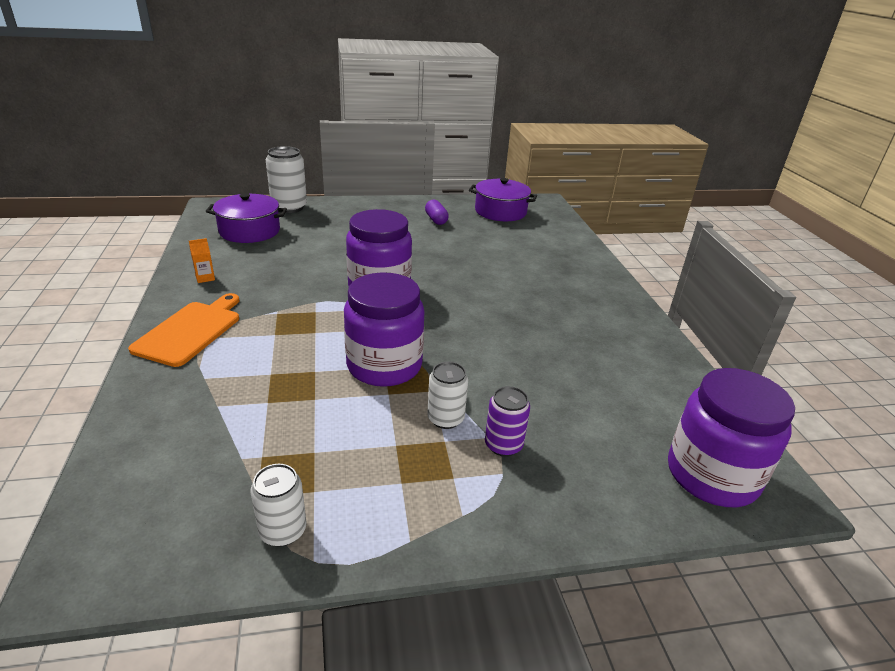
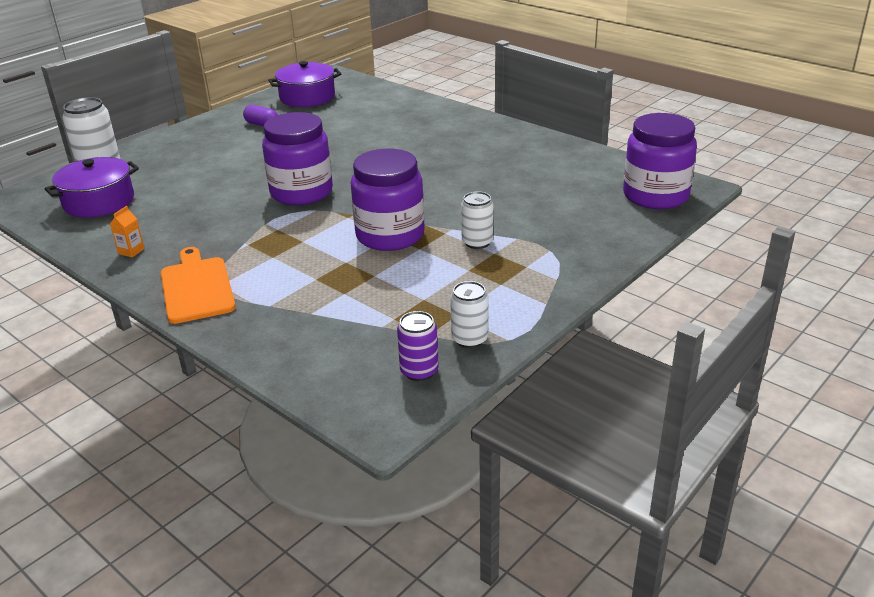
camera: 35 degrees left, 0 degrees up
(503, 445) = (531, 237): purple can -> purple can (419, 371)

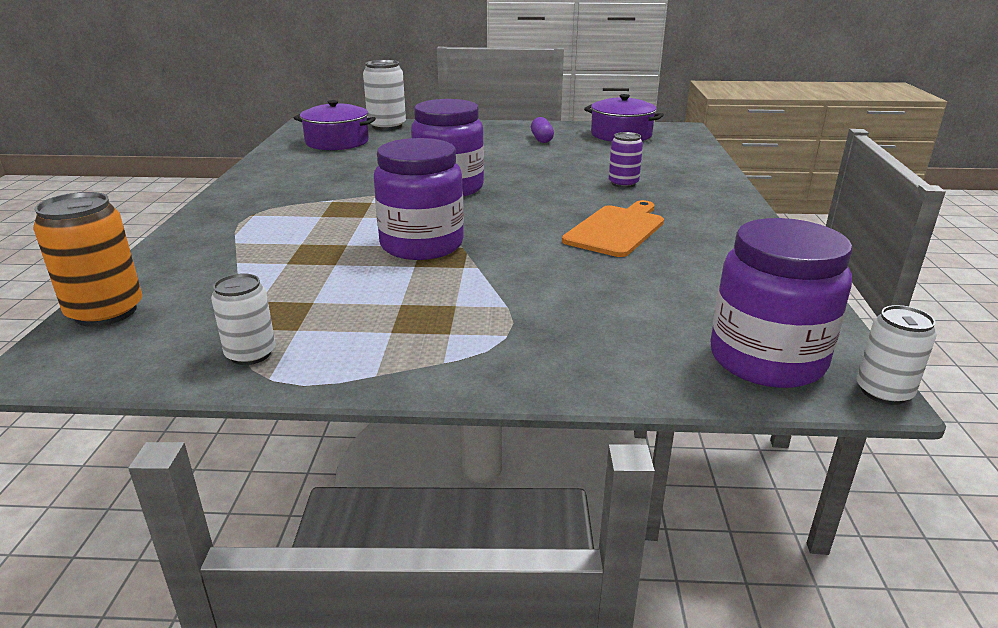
camera: 50 degrees right, 5 degrees down
(131, 251) = (275, 173): orange carton -> none
(196, 287) = (240, 209): orange cutting board -> orange cutting board (616, 230)
(325, 386) = (106, 312): none -> orange can
(419, 371) = (162, 348): purple can -> purple can (623, 183)
(477, 242) = (466, 289): white can -> white can (883, 392)

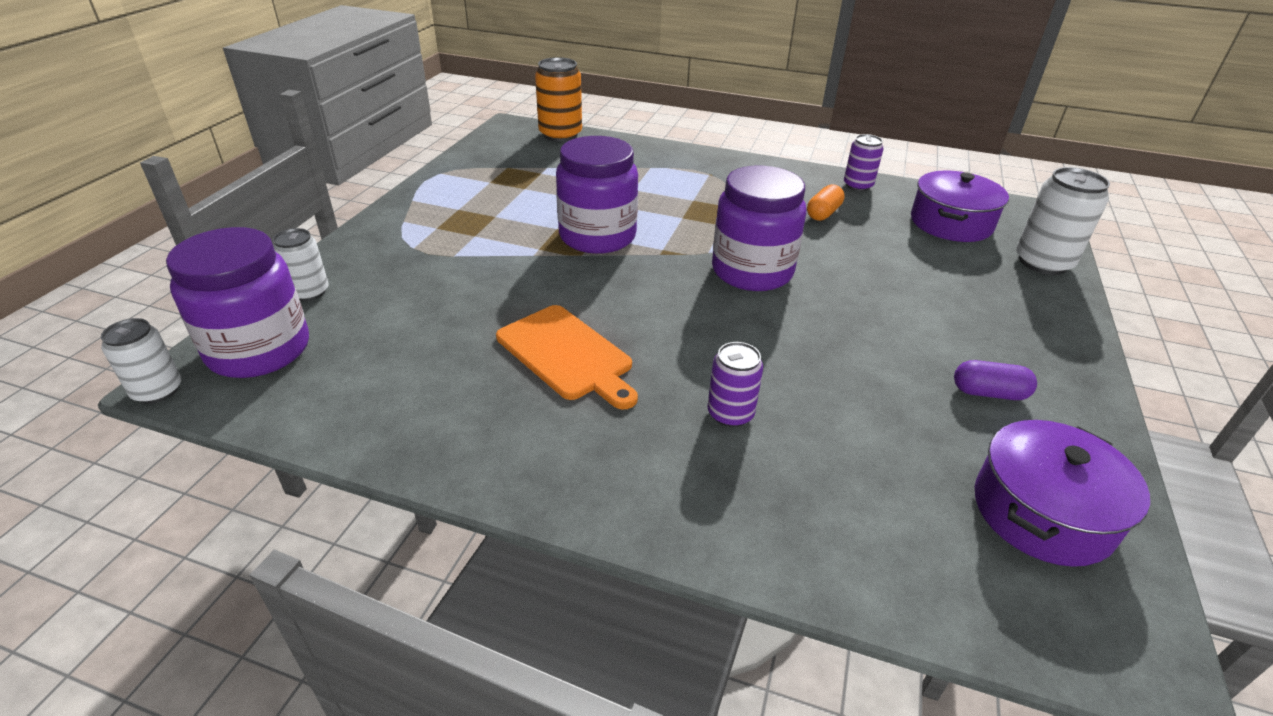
camera: 105 degrees right, 10 degrees up
(251, 354) = (472, 169): white can -> white can (309, 292)
(273, 164) = (858, 186): none -> purple can
(334, 172) = (823, 213): none -> orange capsule

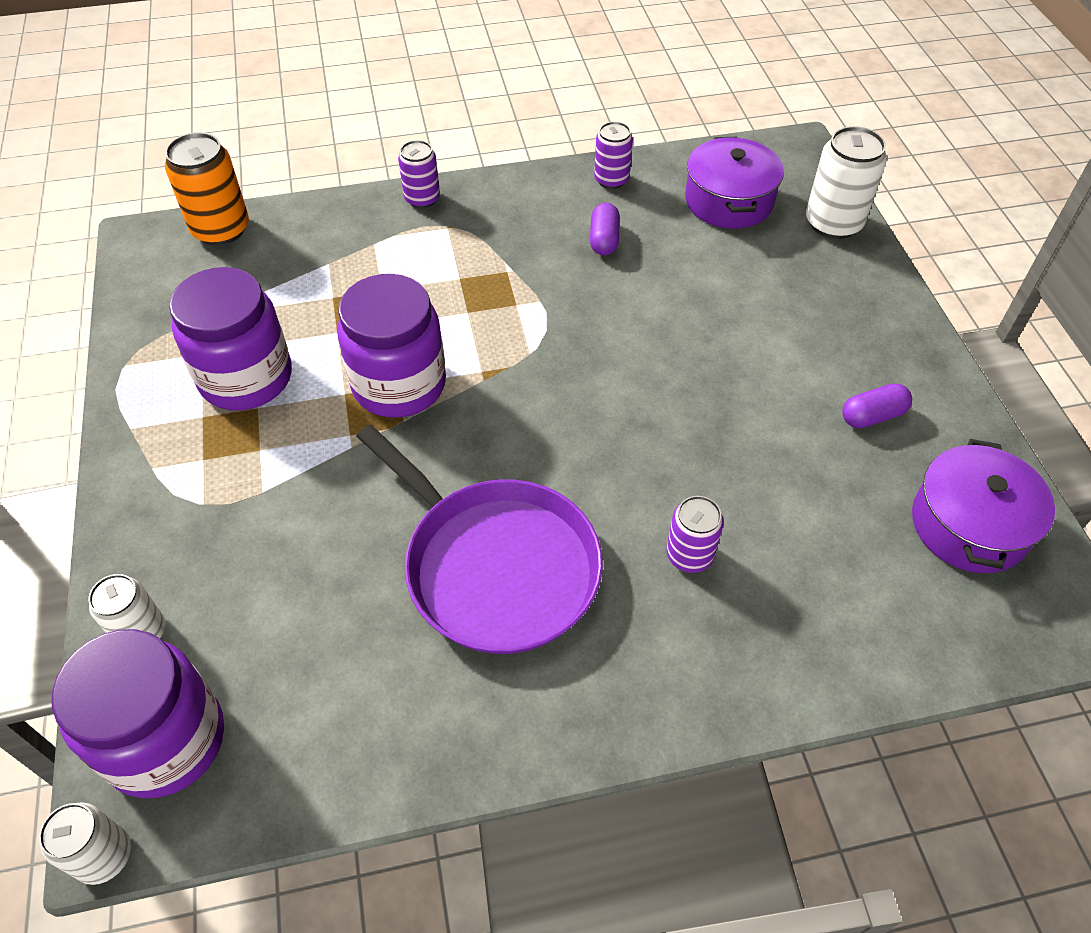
camera: 30 degrees left, 15 degrees up
(567, 354) = (495, 566): orange cutting board -> purple pan
(704, 157) = (422, 199): none -> purple can
(752, 271) = (590, 361): purple jar -> purple jar (246, 378)
(823, 213) = (604, 240): orange capsule -> purple capsule

